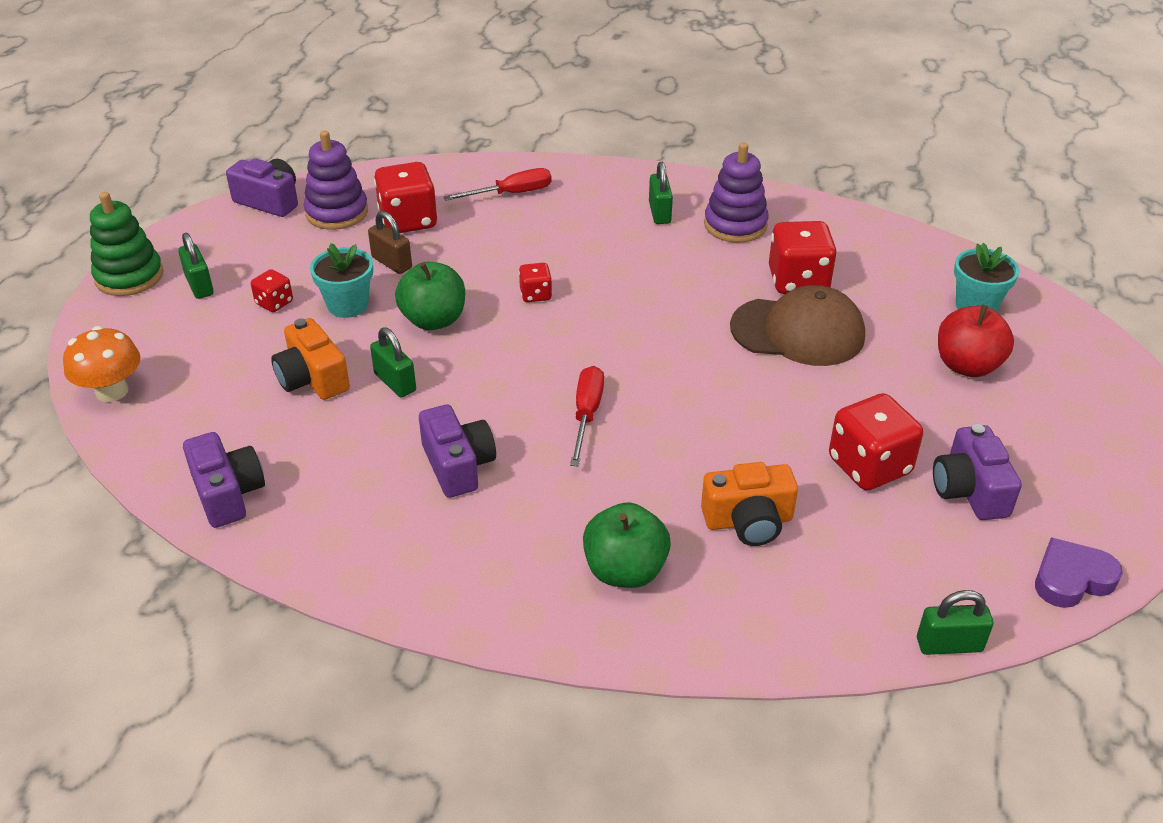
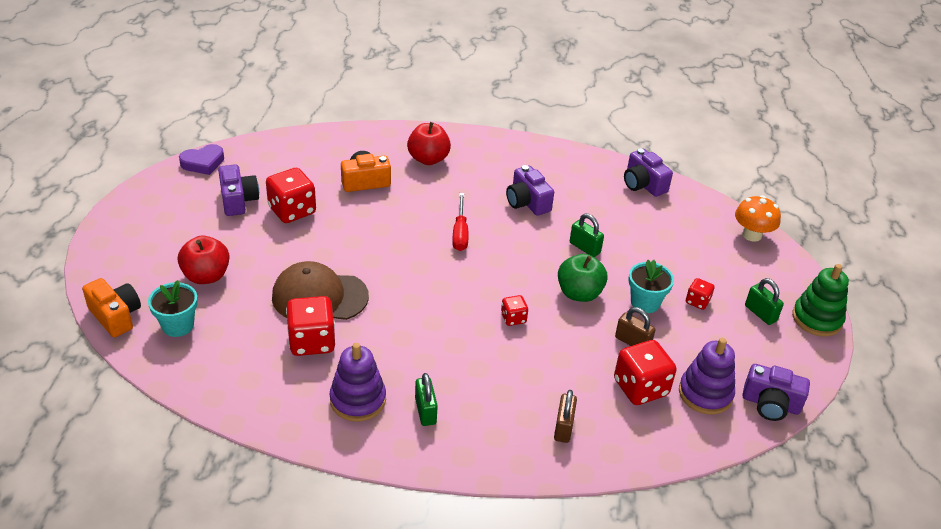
camera: 170 degrees right, 0 degrees up
(312, 378) = (637, 248): orange camera -> orange camera (115, 316)
(511, 194) = (563, 427): red screwdriver -> brown padlock
(625, 570) = (428, 159): green apple -> red apple
(949, 645) = (276, 137): green padlock -> none

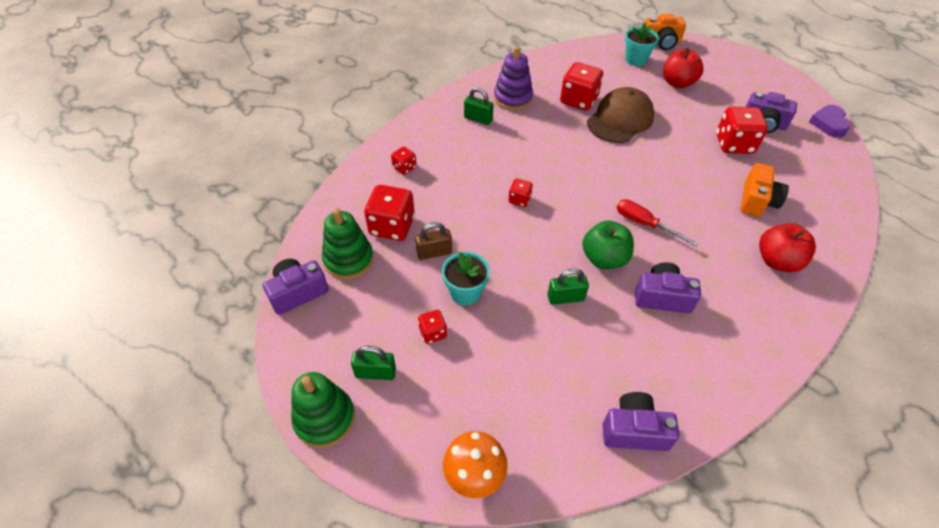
camera: 130 degrees right, 10 degrees up
(563, 427) = (404, 168): brown padlock -> red dice
(579, 293) = (513, 255): green apple -> green apple (604, 259)
(705, 394) = (348, 259): purple stacking toy -> green stacking toy

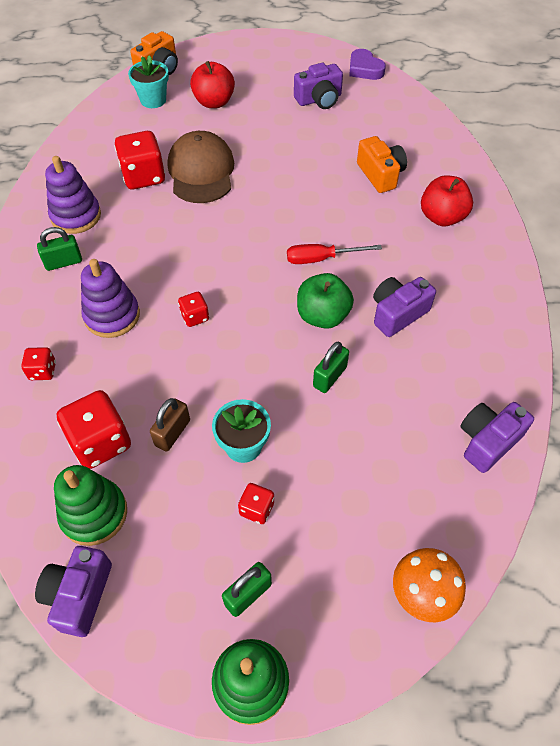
camera: 45 degrees left, 5 degrees up
(472, 165) = (112, 316): none -> purple stacking toy
(734, 144) = (316, 134): red dice -> none

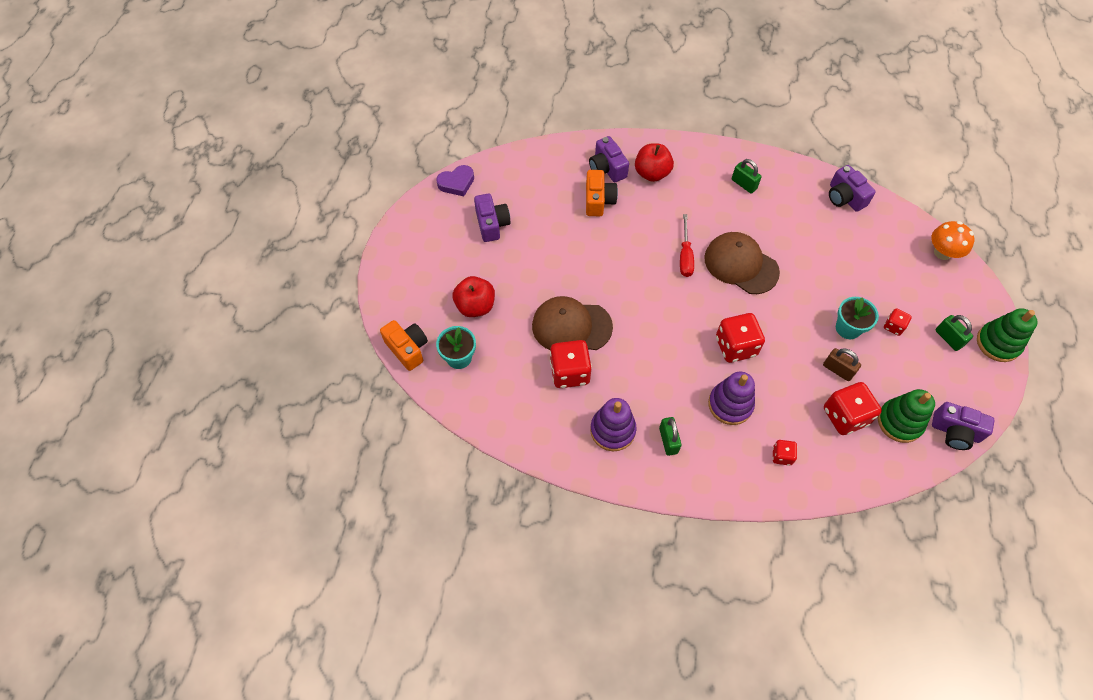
camera: 80 degrees left, 5 degrees up
(195, 317) = (735, 346): red dice -> red dice, size x1.91
(322, 316) = (741, 265): green apple -> brown cap
(329, 377) = (794, 270): green padlock -> green padlock (744, 184)
(380, 174) = (598, 200): orange camera -> orange camera turned 105 degrees clockwise
(397, 313) = (742, 220): purple camera -> purple camera (607, 168)

